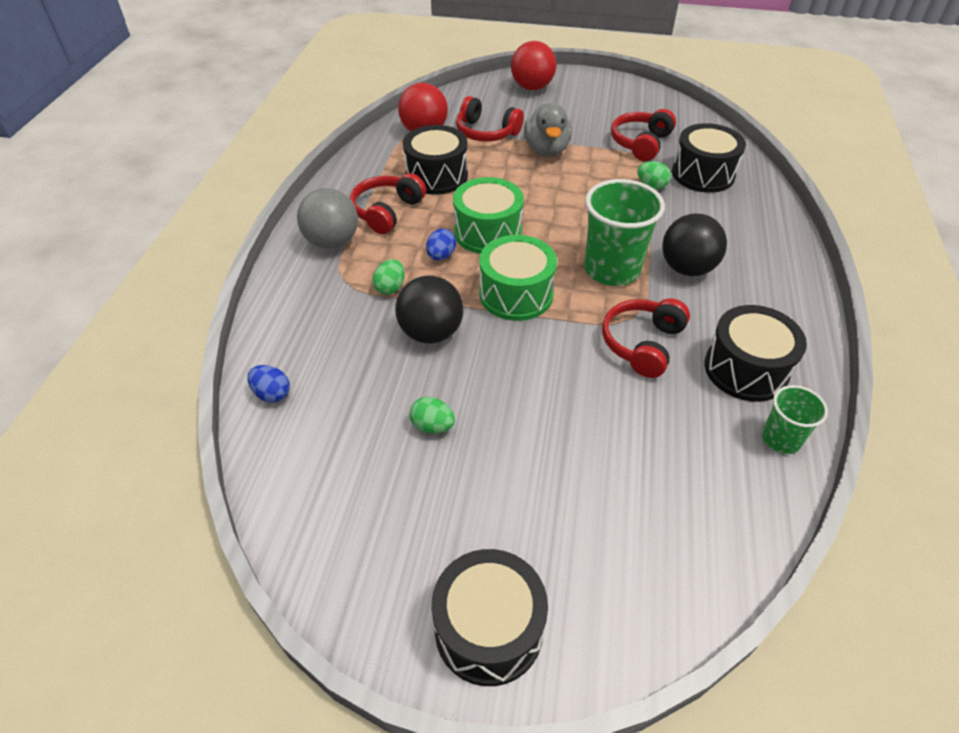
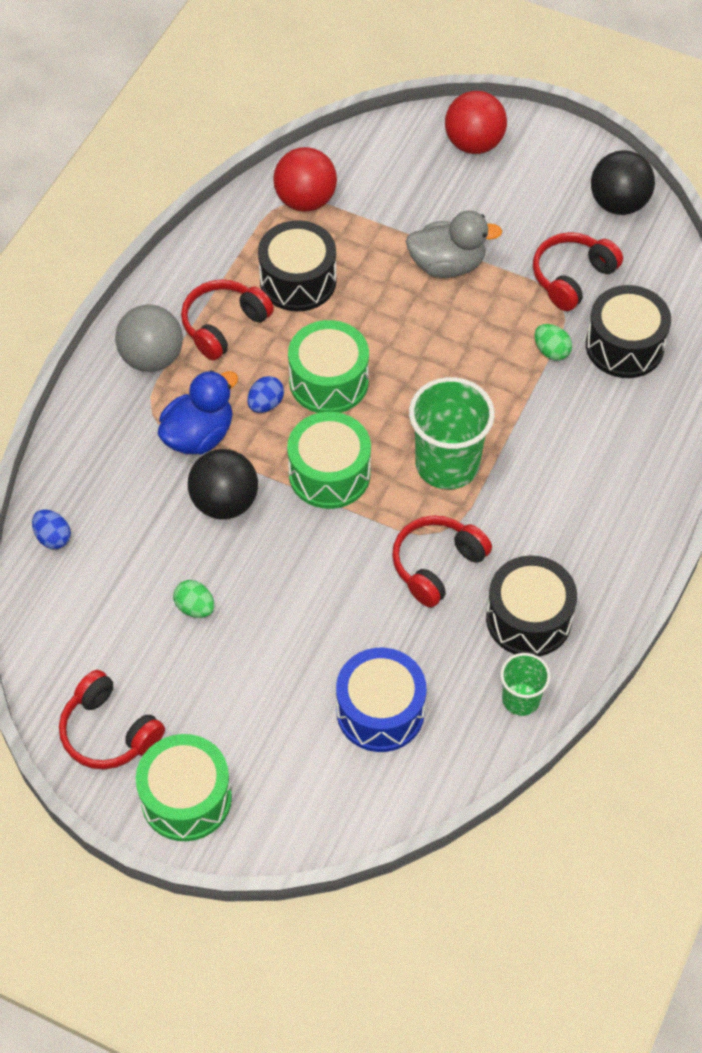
camera: 15 degrees right, 10 degrees up
(390, 288) = (199, 435): green egg -> blue duck
(486, 132) = (383, 217): red headphones -> red headphones (109, 732)
(488, 629) = (186, 798): black drum -> green drum
(546, 150) = (447, 265): grey duck -> grey duck turned 105 degrees counterclockwise
(655, 482) = (380, 711): none -> blue drum
(687, 268) = (532, 481): black ball -> black ball (618, 203)

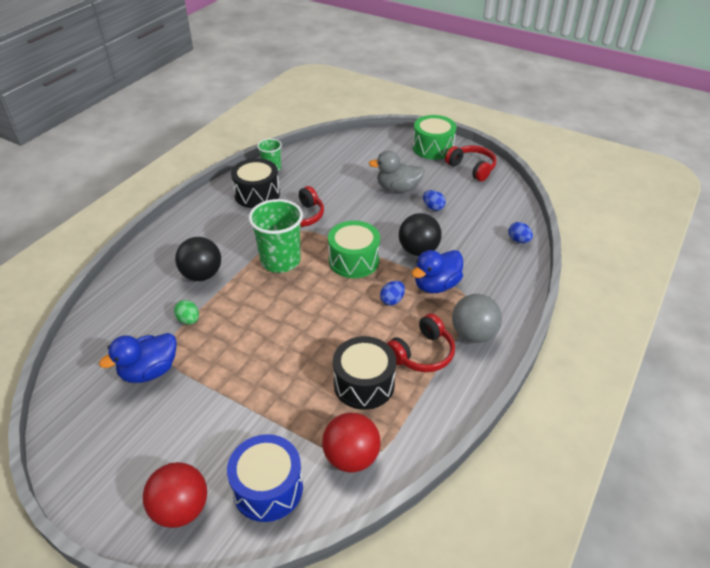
camera: 175 degrees left, 15 degrees down
(195, 607) = (433, 207): green egg -> blue egg
(329, 381) = (348, 311): green drum -> none
(380, 711) = (340, 168): blue drum -> blue drum (268, 488)
(447, 265) = (243, 388): grey duck -> grey duck (398, 188)
(572, 277) = (149, 371): red headphones -> blue duck
(618, 203) = (79, 433): black ball -> black ball (202, 275)
(624, 346) = (136, 320): black drum -> none

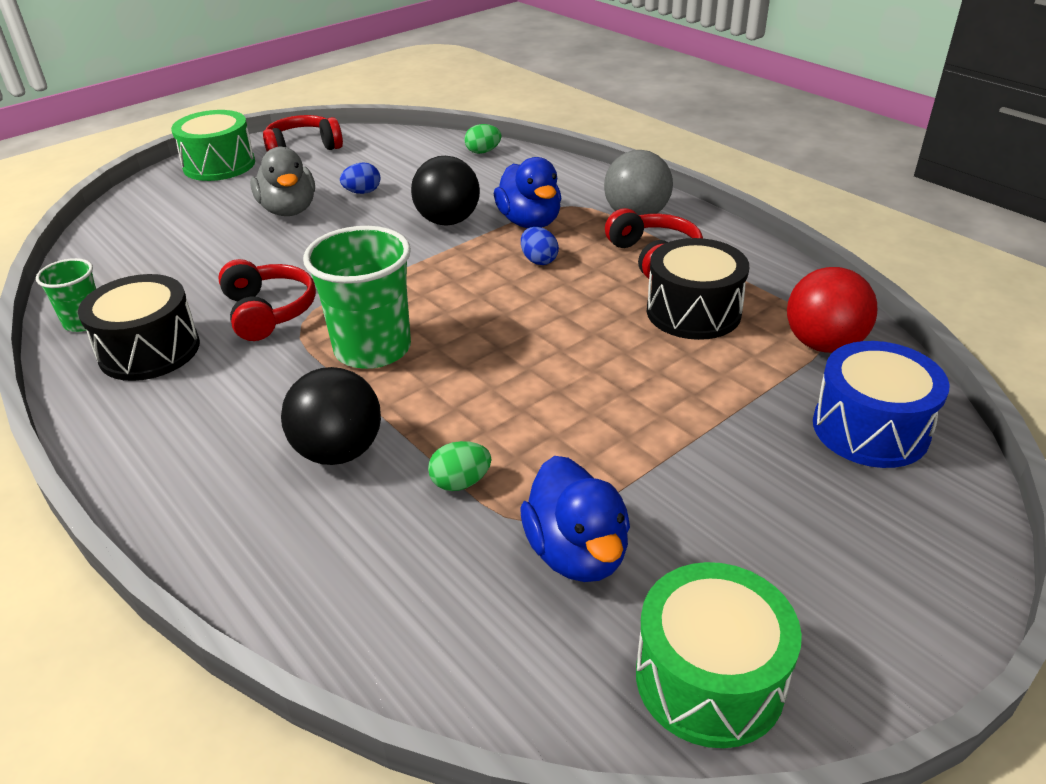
camera: 70 degrees left, 5 degrees down
(181, 509) = (907, 531): red ball -> none
(354, 260) = (428, 277): green drum -> green drum (709, 678)
(398, 188) = (289, 210): grey duck -> grey duck turned 45 degrees counterclockwise
(518, 240) = (483, 152): blue egg -> green egg

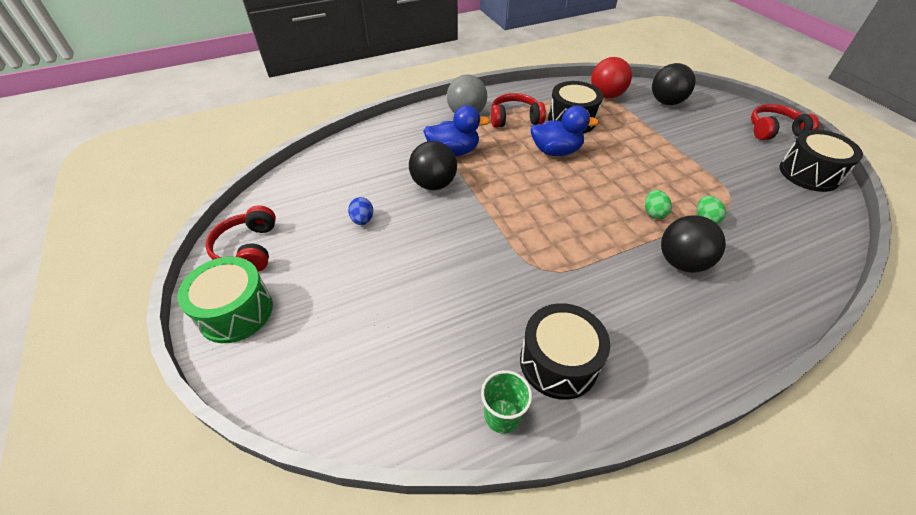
camera: 75 degrees left, 10 degrees up
(268, 312) = (523, 286): red headphones -> red headphones (774, 131)
(289, 210) = (367, 265): grey duck -> none
(372, 349) = (581, 237): green cup -> none
(483, 152) = (338, 153): green egg -> green egg (653, 213)
(539, 260) = (502, 157): blue egg -> none
(577, 552) = (749, 191): blue duck -> blue duck (556, 151)
(709, 678) = (809, 173): green drum -> black drum
(870, 429) = (666, 102): blue drum -> black ball

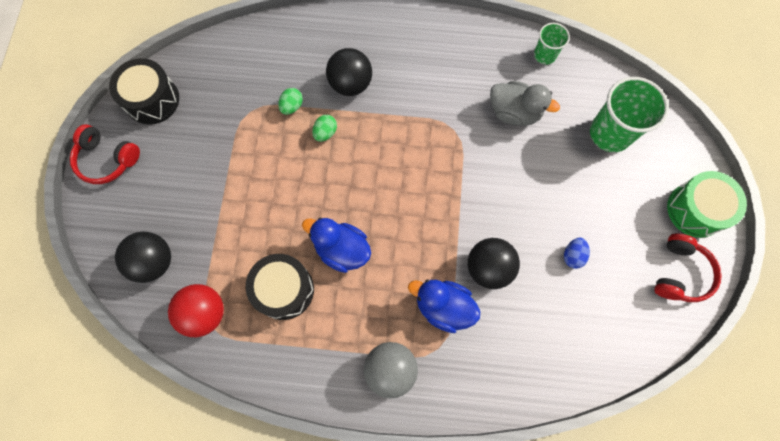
camera: 150 degrees left, 25 degrees up
(365, 350) = (610, 133): none -> green cup
(493, 318) = (514, 112): none -> grey duck
(515, 119) = (343, 328): red headphones -> none
(558, 362) = (492, 65): black drum -> none

